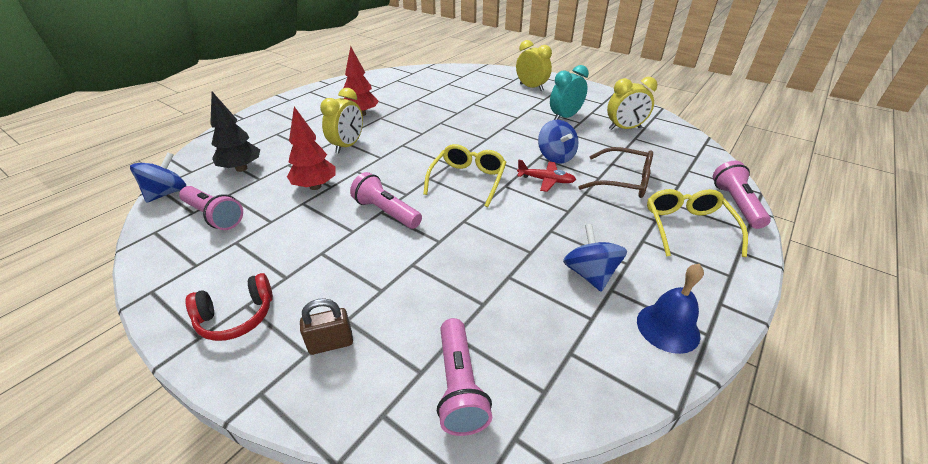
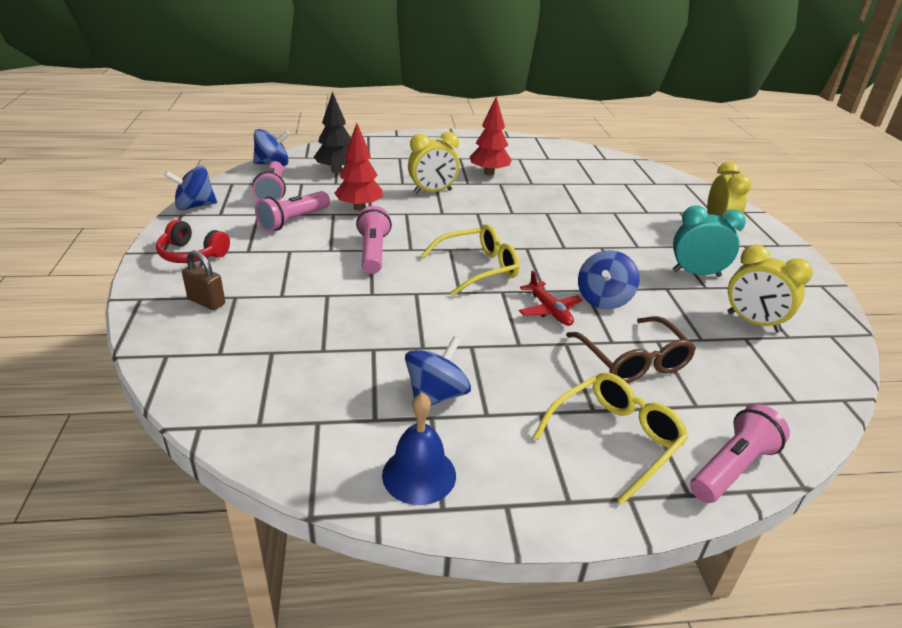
camera: 45 degrees right, 5 degrees down
(152, 275) = (195, 206): none -> blue spinning top
(459, 386) = (223, 377): pink flashlight -> pink flashlight (293, 221)

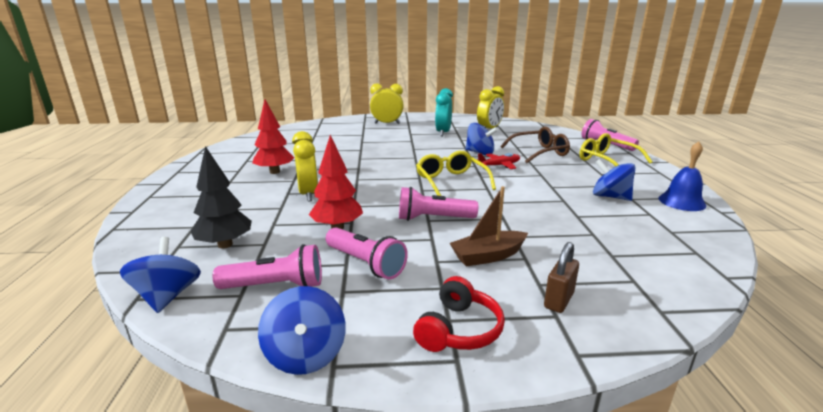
camera: 85 degrees left, 10 degrees down
(290, 275) = (488, 256): none -> brown boat

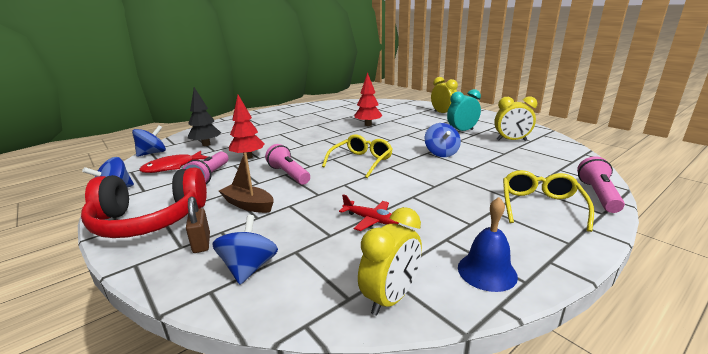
camera: 55 degrees right, 0 degrees up
(275, 172) = (304, 122): red tree -> red tree (368, 125)
(276, 286) = (172, 167): pink flashlight -> red fish
(308, 194) = (284, 137): yellow clock -> yellow clock (391, 298)
(459, 330) = (149, 220): red headphones -> red headphones, size x1.88
(499, 165) = (425, 166): red plane -> red plane (371, 220)
(539, 152) = (493, 172): brown glasses -> none
(558, 300) = (201, 243): brown padlock -> brown padlock turned 75 degrees clockwise
(610, 197) = (431, 227): blue spinning top -> blue spinning top (249, 268)

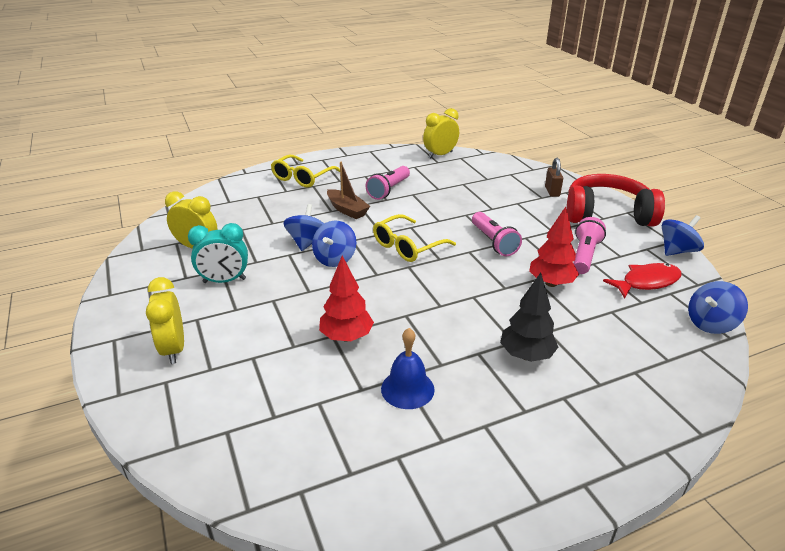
camera: 165 degrees left, 10 degrees up
(206, 144) = (636, 332): black tree -> black tree (526, 355)
(248, 205) = (528, 214): brown boat -> brown boat (347, 210)
(249, 268) = (514, 175): blue spinning top -> blue spinning top (335, 259)
(371, 220) = (430, 188): red plane -> none
(487, 271) = (384, 156): blue bell -> blue bell (407, 389)
(598, 195) = (248, 178): pink flashlight -> pink flashlight (388, 190)

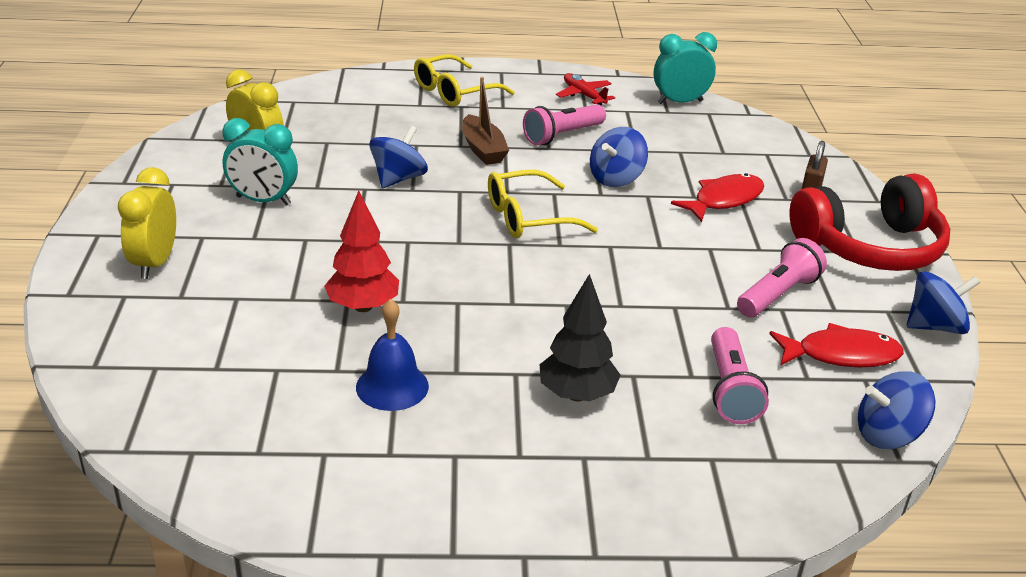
camera: 20 degrees right, 0 degrees up
(335, 259) = (419, 209): blue spinning top -> blue spinning top (616, 178)
(383, 163) = (584, 95): none -> red plane
(440, 155) = (680, 102): yellow clock -> turquoise clock
(493, 242) = (656, 243): pink flashlight -> pink flashlight (730, 390)
(510, 206) = (724, 200): none -> red fish
(551, 283) = (693, 317): red tree -> none
(607, 214) = (870, 247): red headphones -> red headphones turned 135 degrees clockwise

